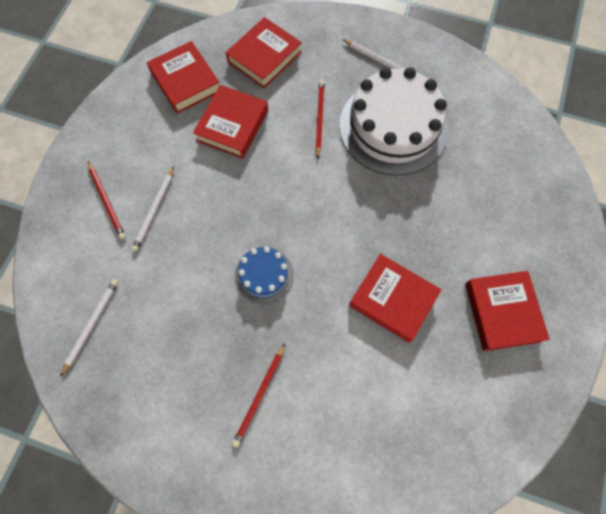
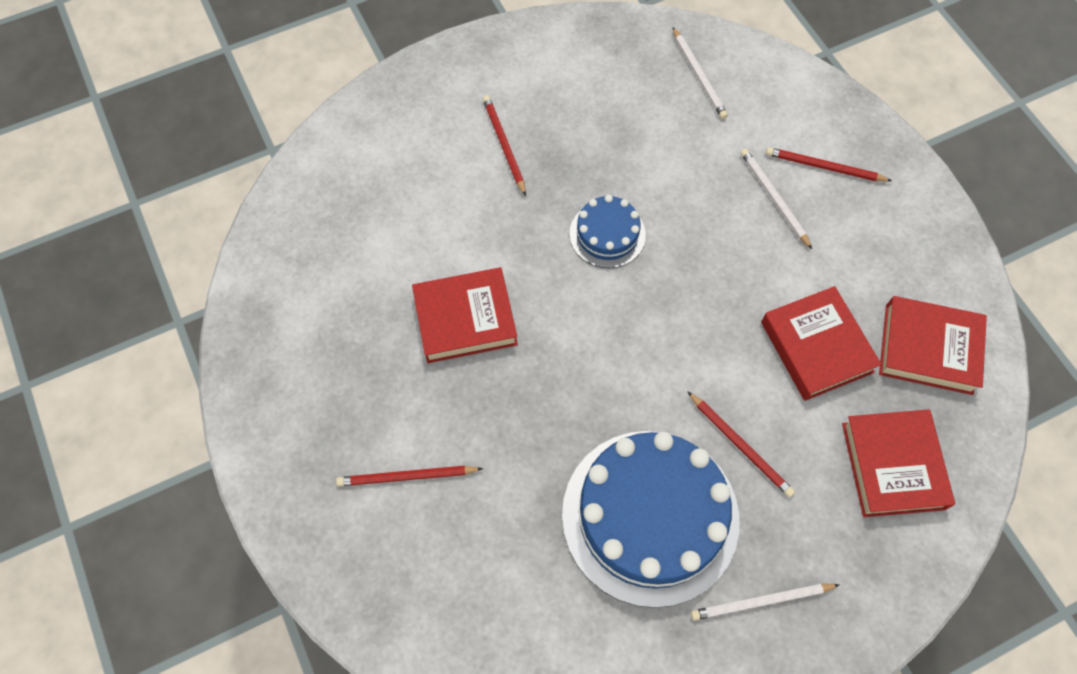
camera: 135 degrees right, 5 degrees down
(393, 127) = (650, 516): white cake -> blue cake
(498, 243) = (407, 477): none -> red pencil
(502, 312) = (345, 403): red book -> none

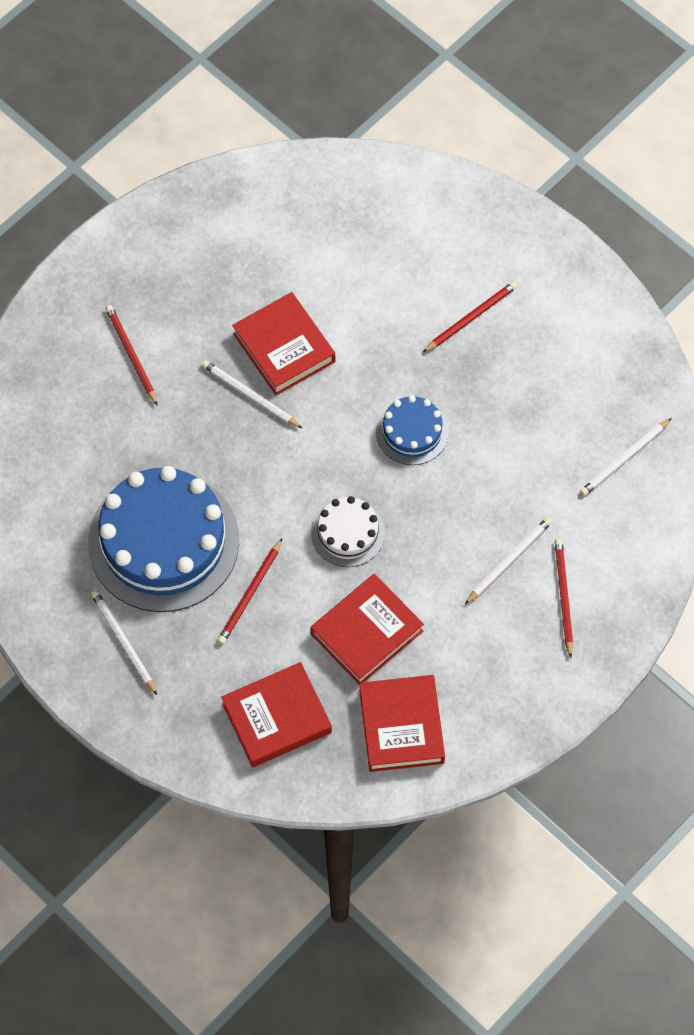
camera: 70 degrees right, 0 degrees up
(507, 370) = (250, 395): none -> white pencil
(699, 328) = (348, 533): none -> white cake

